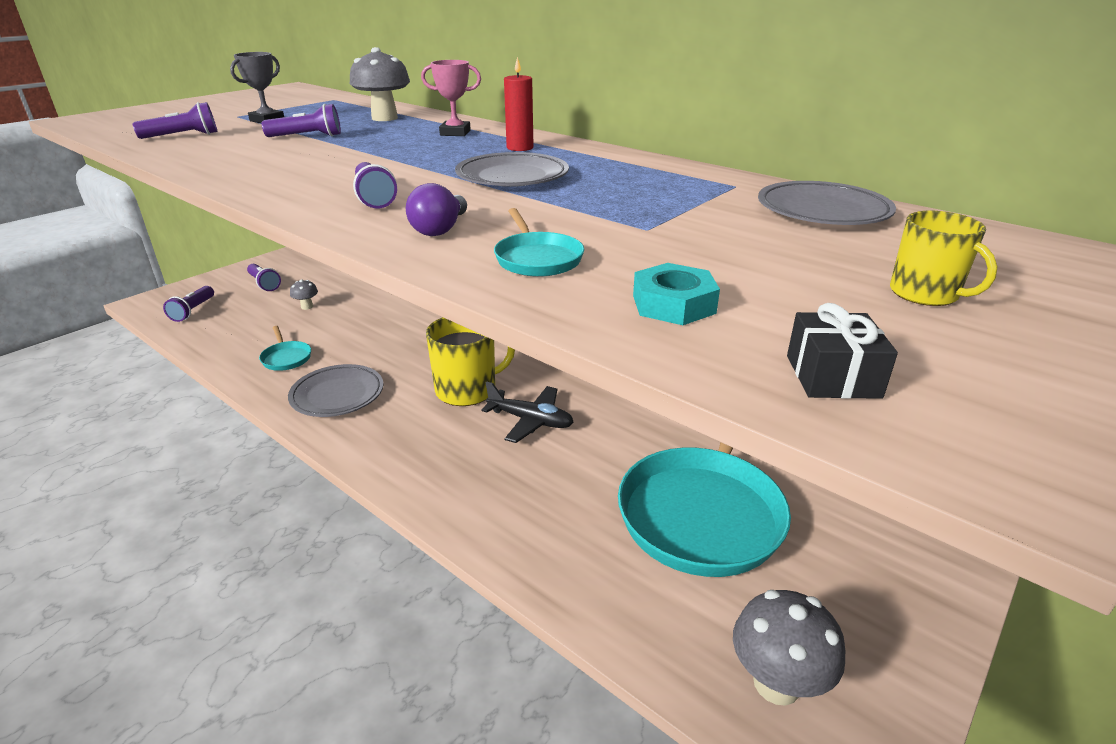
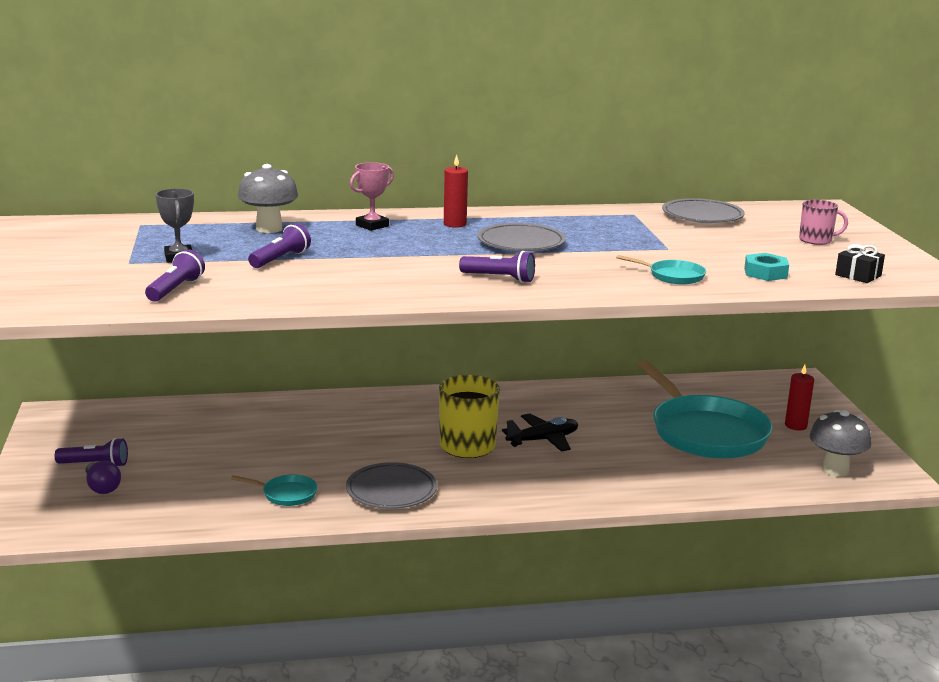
camera: 50 degrees left, 10 degrees down
(193, 311) = (88, 512): purple flashlight -> none
(307, 307) = (196, 459): grey mushroom -> none
(440, 229) = (592, 280): purple light bulb -> purple light bulb (102, 487)
(842, 579) = (795, 425): none -> red candle
(925, 294) = (816, 240): yellow mug -> pink mug

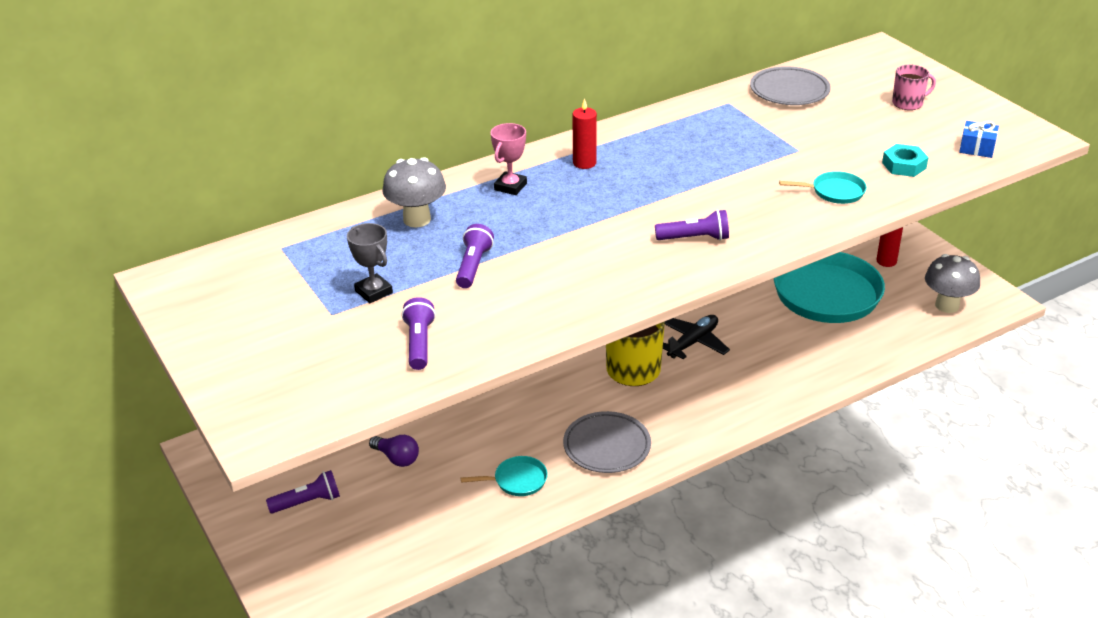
camera: 20 degrees left, 15 degrees up
(102, 487) = (339, 528): purple light bulb -> purple light bulb (397, 458)
(521, 243) = (668, 178): grey plate -> none
(858, 275) = (977, 148): black gift -> blue gift

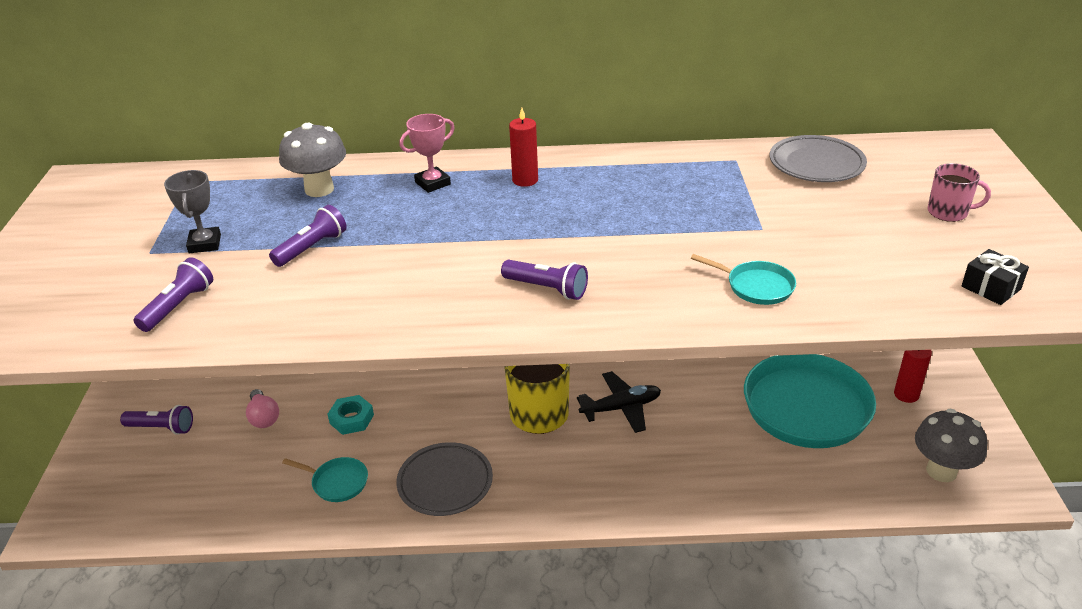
camera: 30 degrees right, 0 degrees up
(397, 458) = (264, 417): purple light bulb -> pink light bulb
(904, 165) = (872, 281): turquoise nut -> turquoise nut (352, 419)
(977, 148) = (991, 288): blue gift -> black gift

